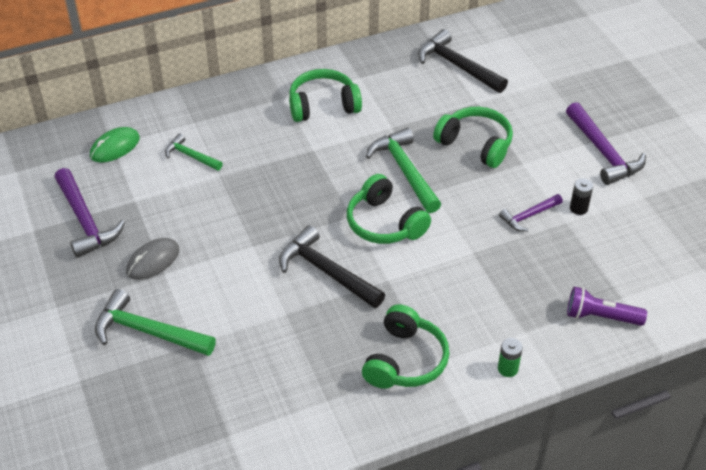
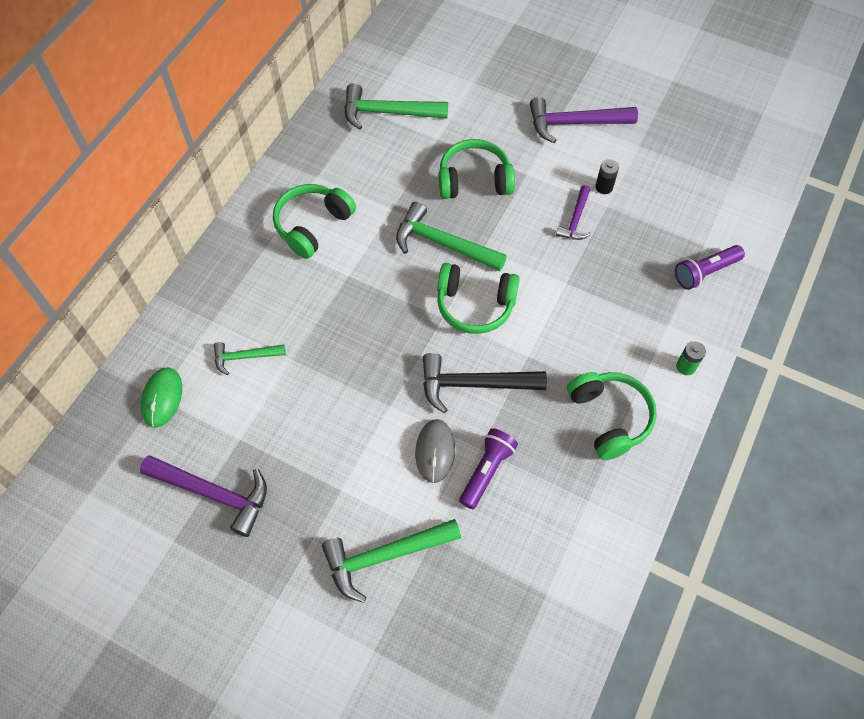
camera: 40 degrees left, 15 degrees up
(153, 261) = (318, 485): grey mouse -> grey mouse (435, 451)
(274, 330) = (486, 471): none -> purple flashlight
(457, 66) = (388, 113): black hammer -> green hammer
(603, 152) = (574, 123): purple hammer -> purple hammer turned 150 degrees clockwise

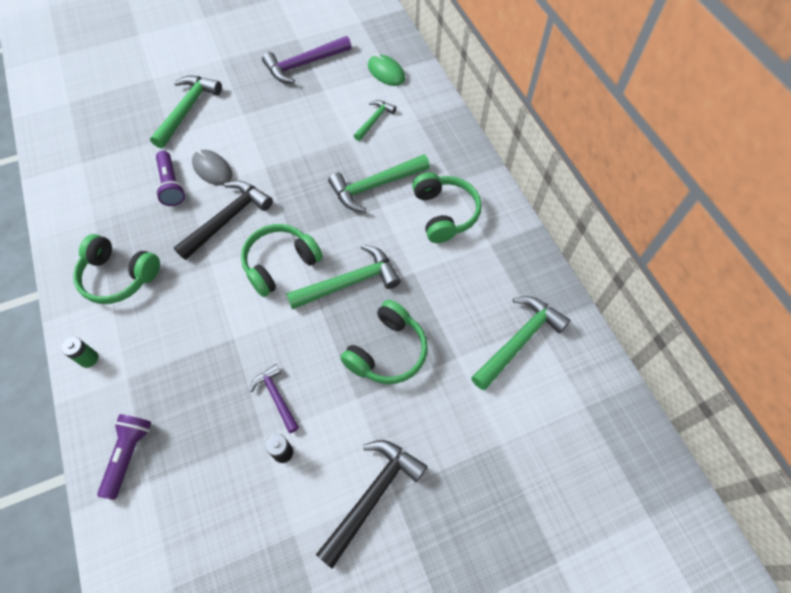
camera: 130 degrees right, 0 degrees up
(328, 296) = (375, 186): none -> green hammer
(574, 123) = (373, 495): purple hammer -> black hammer

